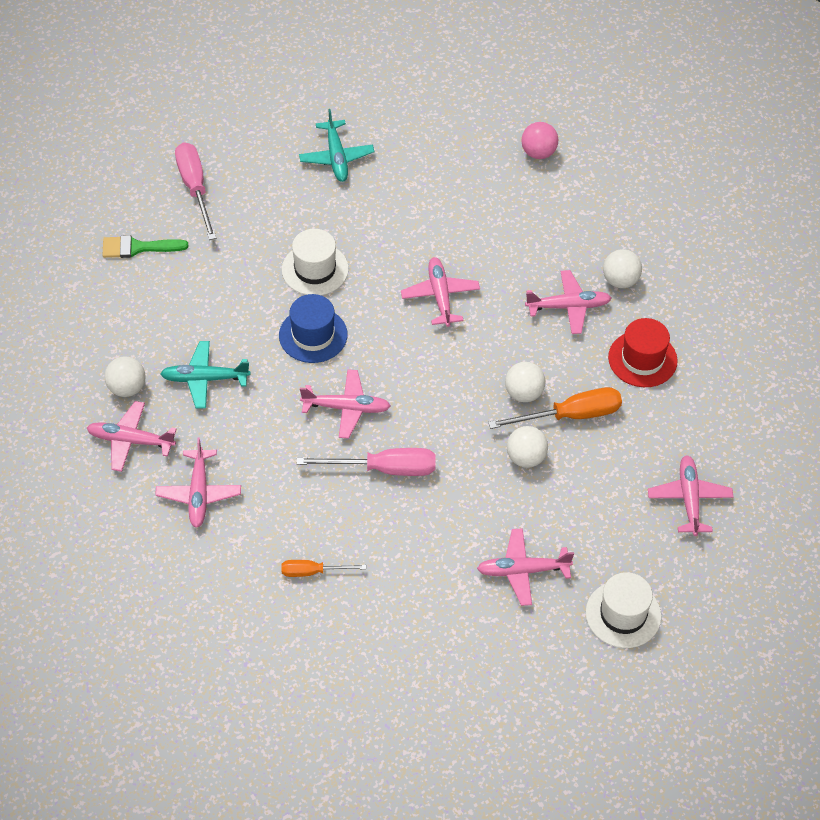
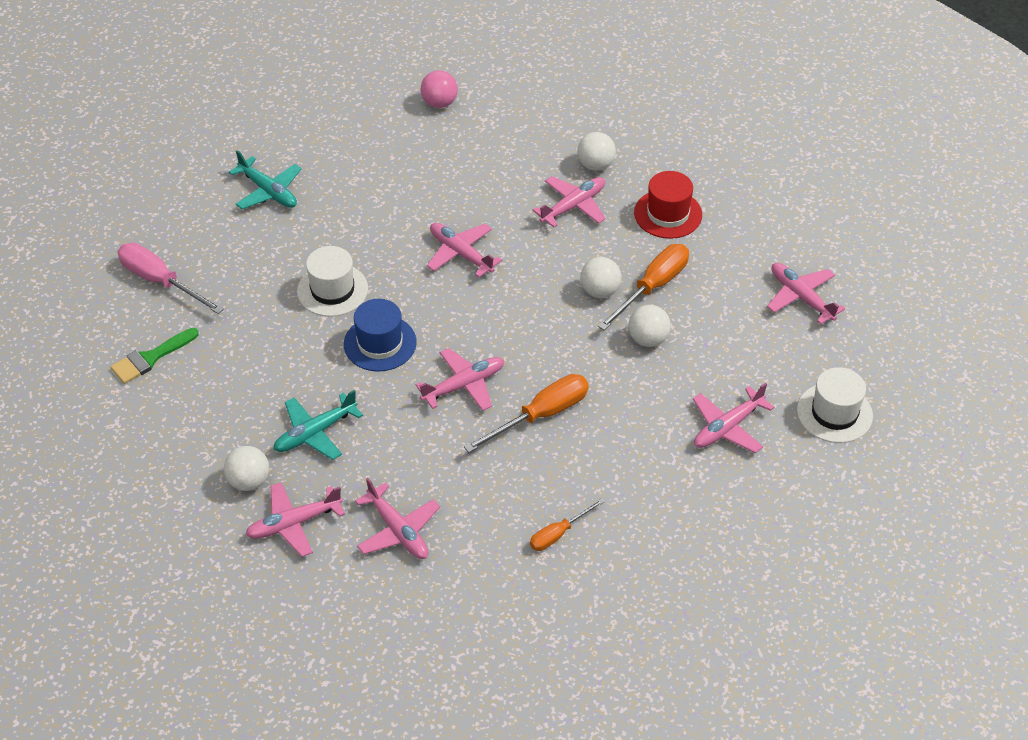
camera: 35 degrees left, 5 degrees down
(384, 469) = (541, 415): pink screwdriver -> orange screwdriver

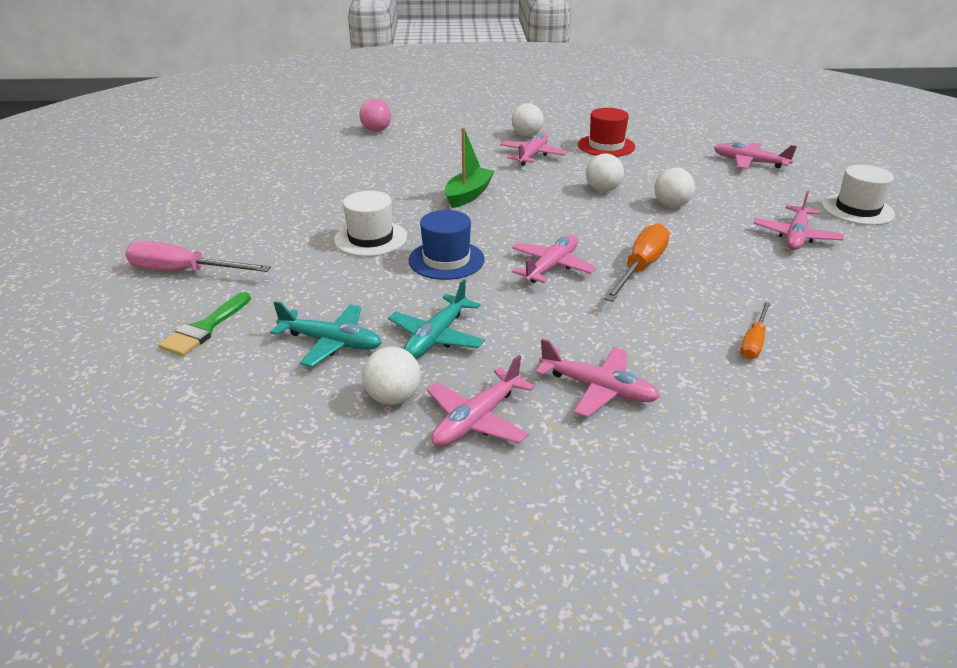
camera: 25 degrees left, 15 degrees down
(268, 191) = (262, 197): turquoise plane -> turquoise plane (331, 342)
(461, 254) = (468, 195): pink plane -> green boat
(652, 287) = (640, 180): orange screwdriver -> none

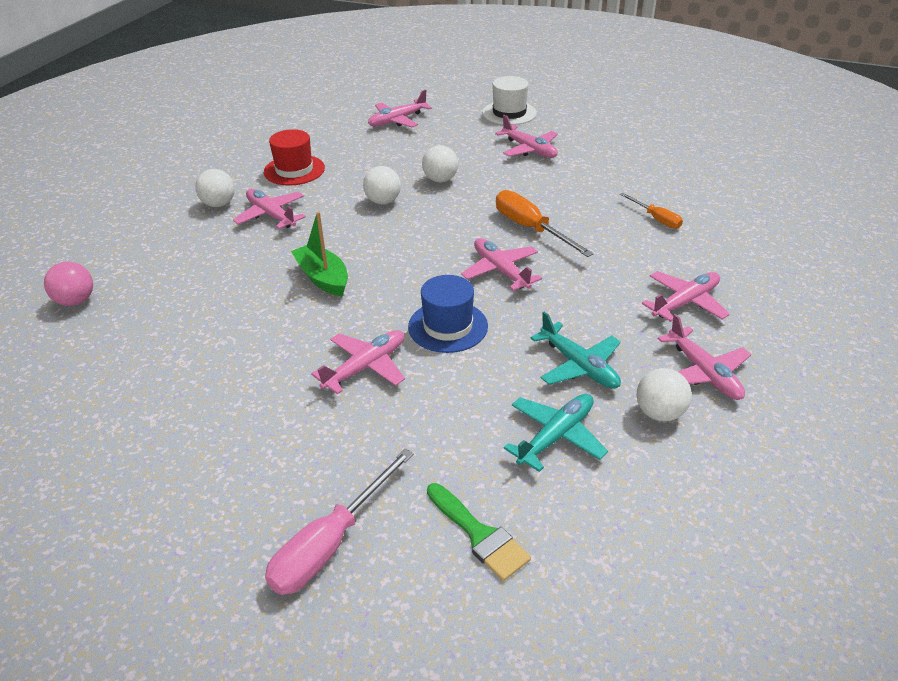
camera: 65 degrees left, 5 degrees up
(370, 238) = (365, 367): white hat -> pink plane

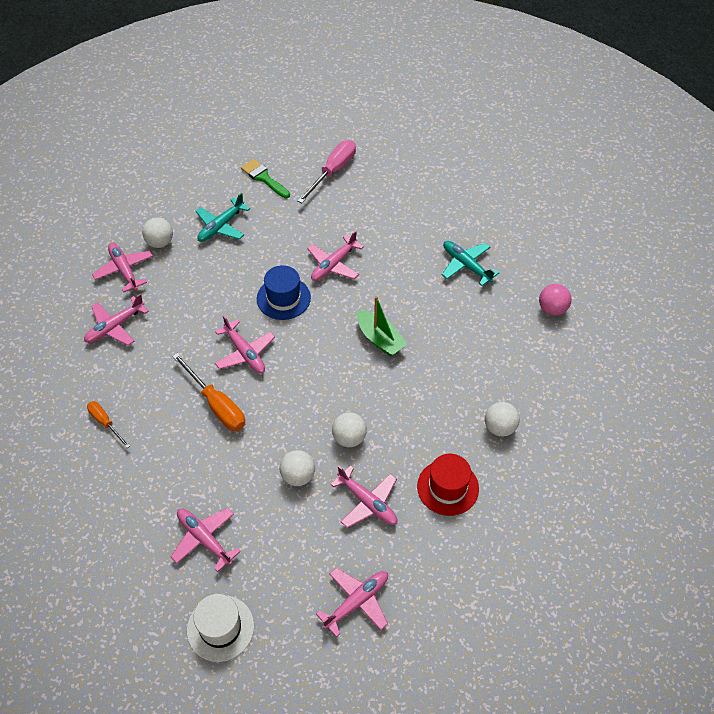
camera: 175 degrees right, 15 degrees up
(271, 215) = (445, 413): pink plane -> pink plane (367, 502)
(579, 366) = (200, 271): turquoise plane -> turquoise plane (466, 265)

